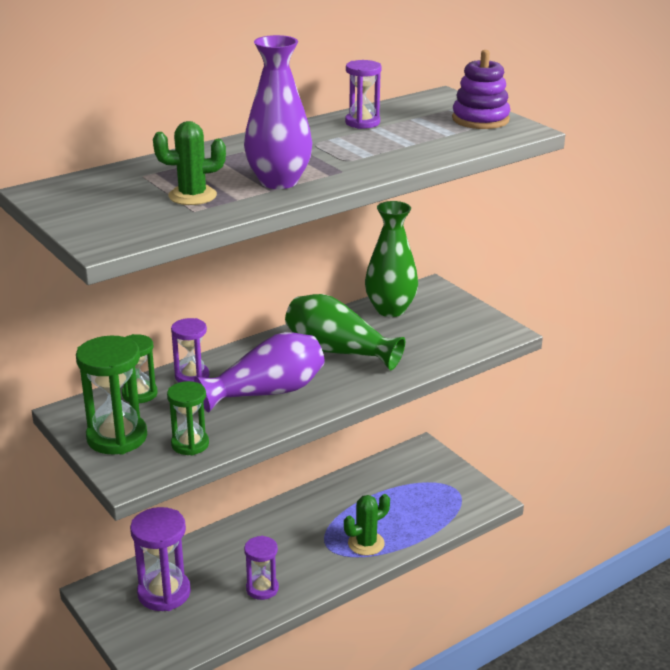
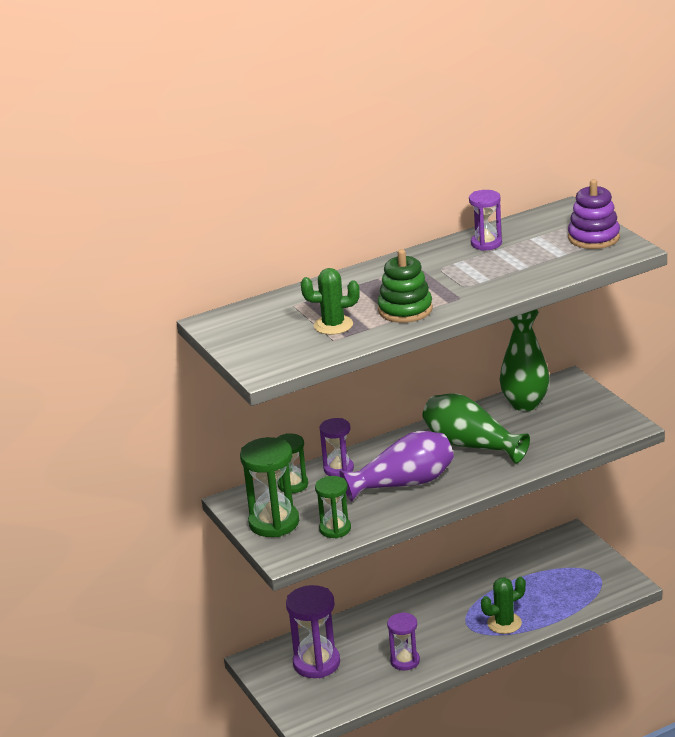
camera: 10 degrees right, 0 degrees up
(279, 181) = (405, 310): purple vase -> green stacking toy

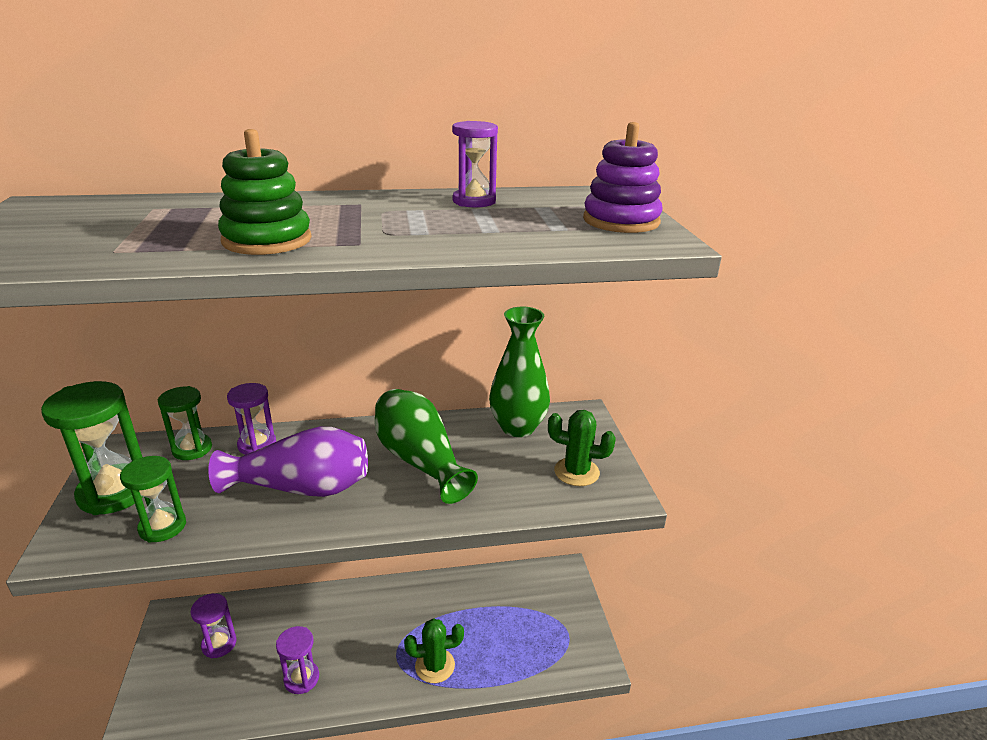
camera: 15 degrees right, 0 degrees up
(316, 663) = (219, 644): purple hourglass -> purple hourglass, size x0.62
(333, 325) = (149, 236): green cactus -> green cactus (576, 472)

